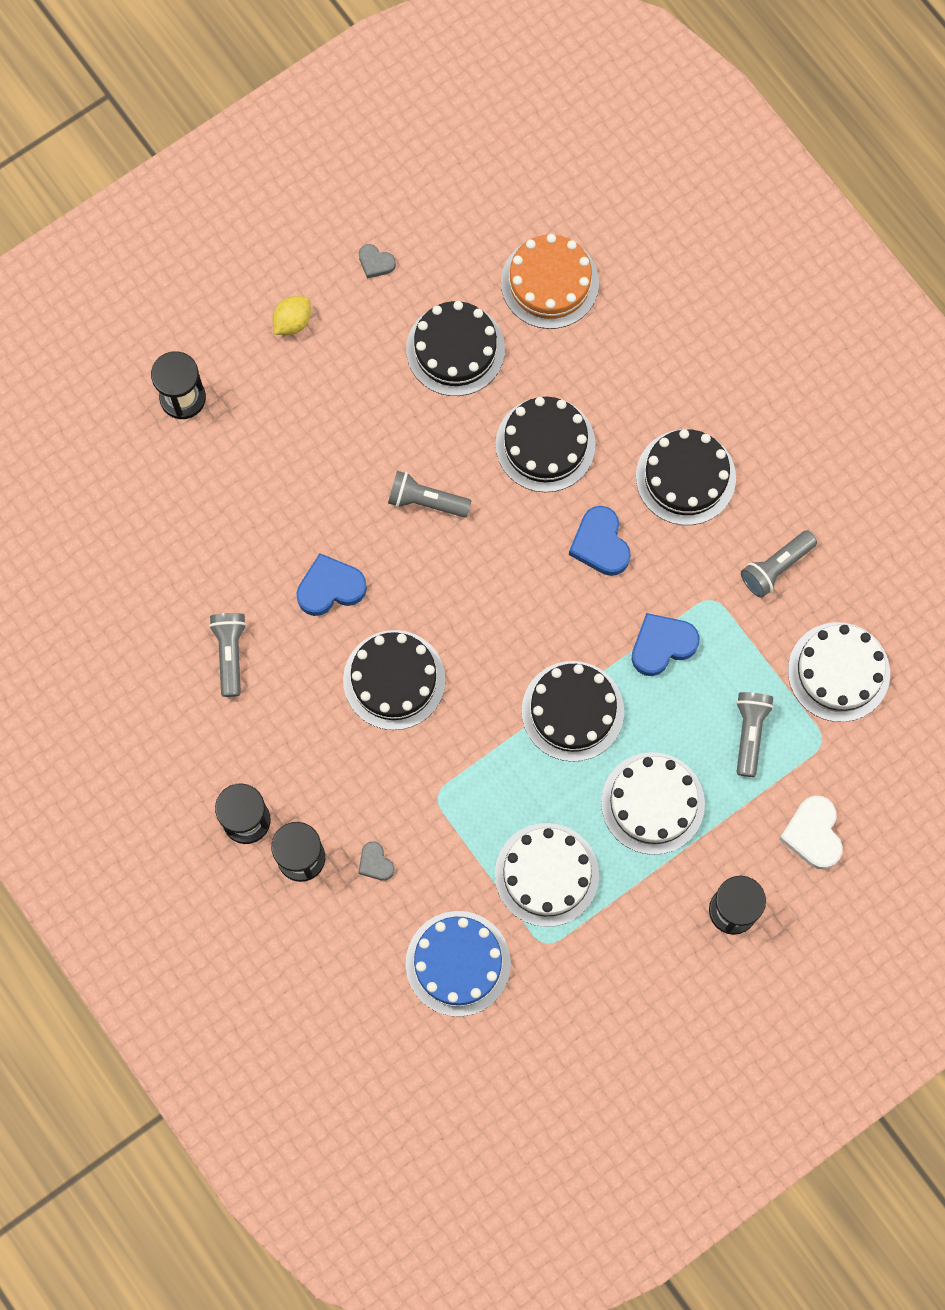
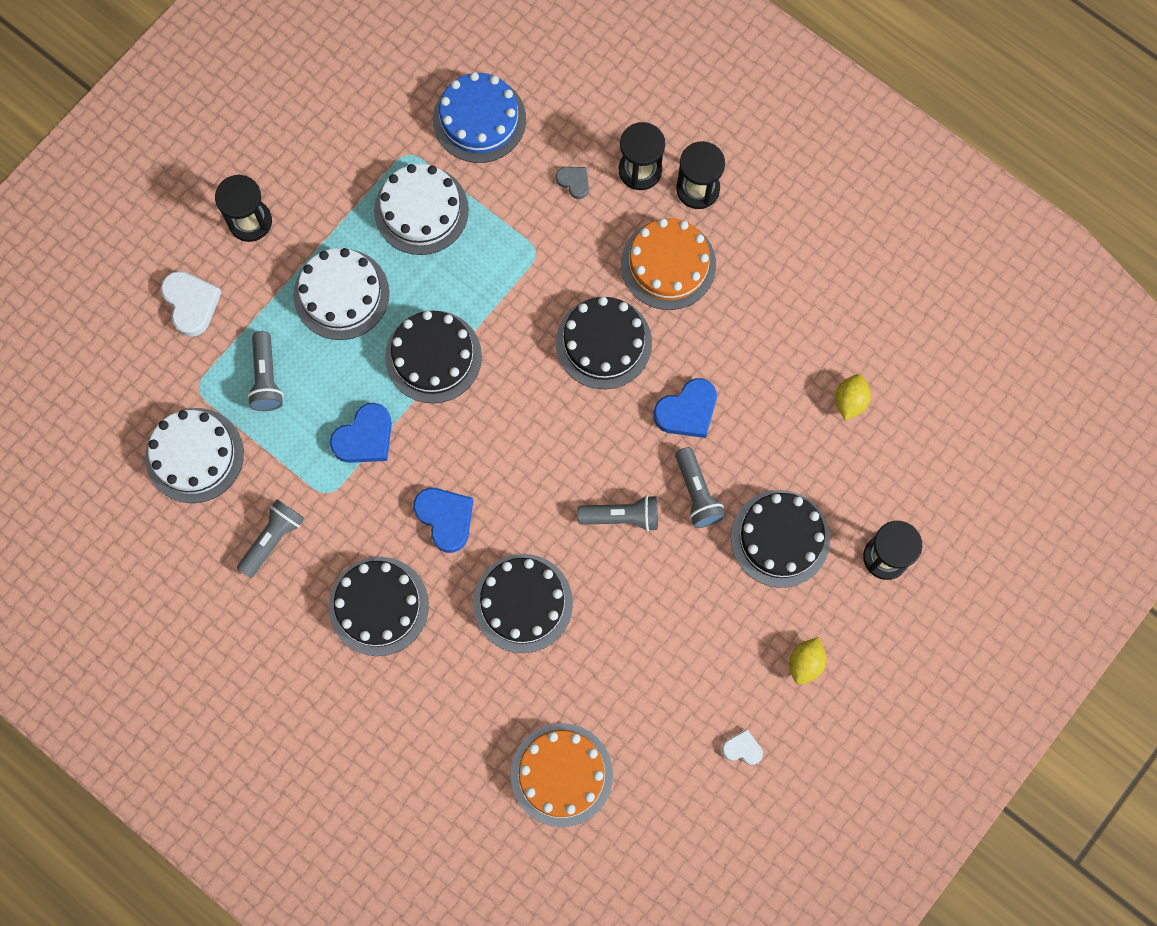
camera: 165 degrees right, 0 degrees up
(164, 555) = (850, 401): none -> yellow lemon
(230, 654) = (759, 327): grey flashlight -> grey flashlight (697, 493)
(303, 745) = (668, 264): none -> orange cake
(376, 263) = (742, 749): grey heart -> white heart
(455, 349) = (636, 678): black cake -> black cake (780, 538)

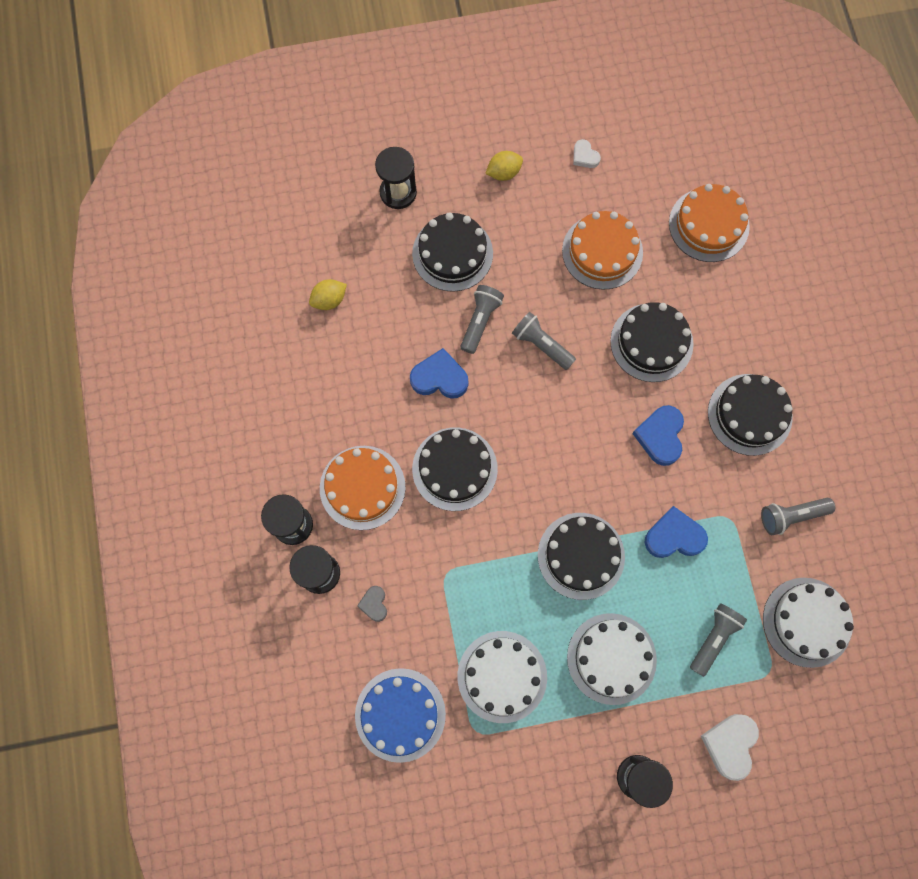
camera: 140 degrees left, 0 degrees up
(642, 658) = (602, 251): none -> orange cake

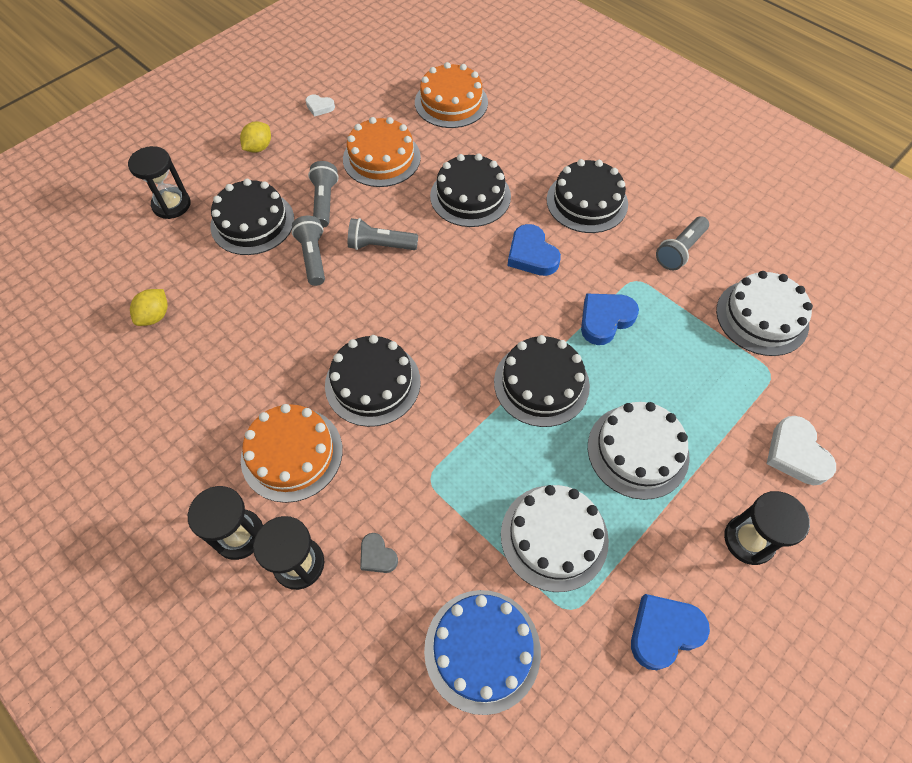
camera: 35 degrees left, 15 degrees down
(439, 378) = (306, 319): blue heart -> blue heart (664, 631)
(713, 638) = (705, 377): grey flashlight -> grey flashlight (324, 202)

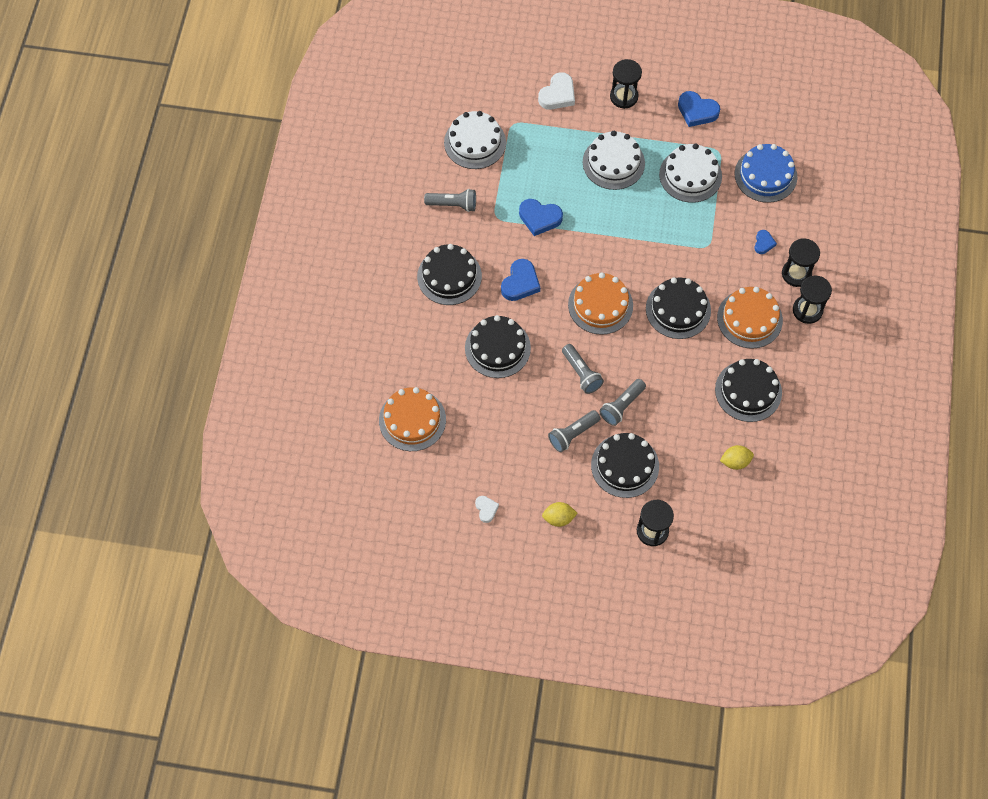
camera: 125 degrees left, 5 degrees up
(377, 555) = (763, 243): grey heart -> blue heart
(381, 158) = (505, 427): orange cake -> orange cake (600, 305)
(541, 383) = (609, 227): black cake -> black cake (748, 391)

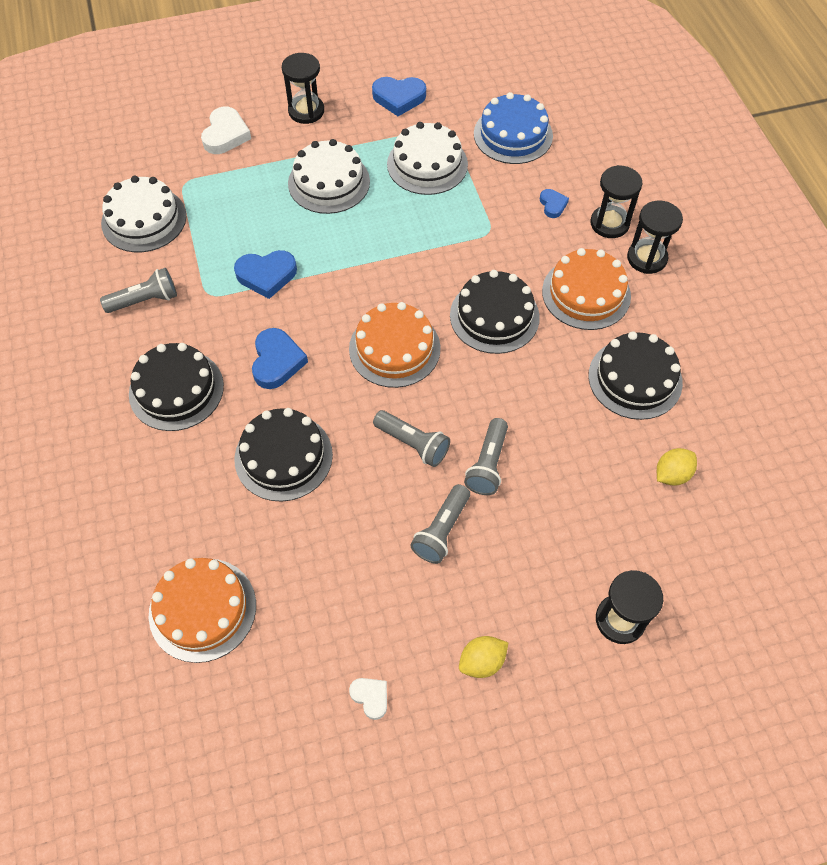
camera: 25 degrees left, 5 degrees down
(625, 465) = (534, 543): black cake -> none

